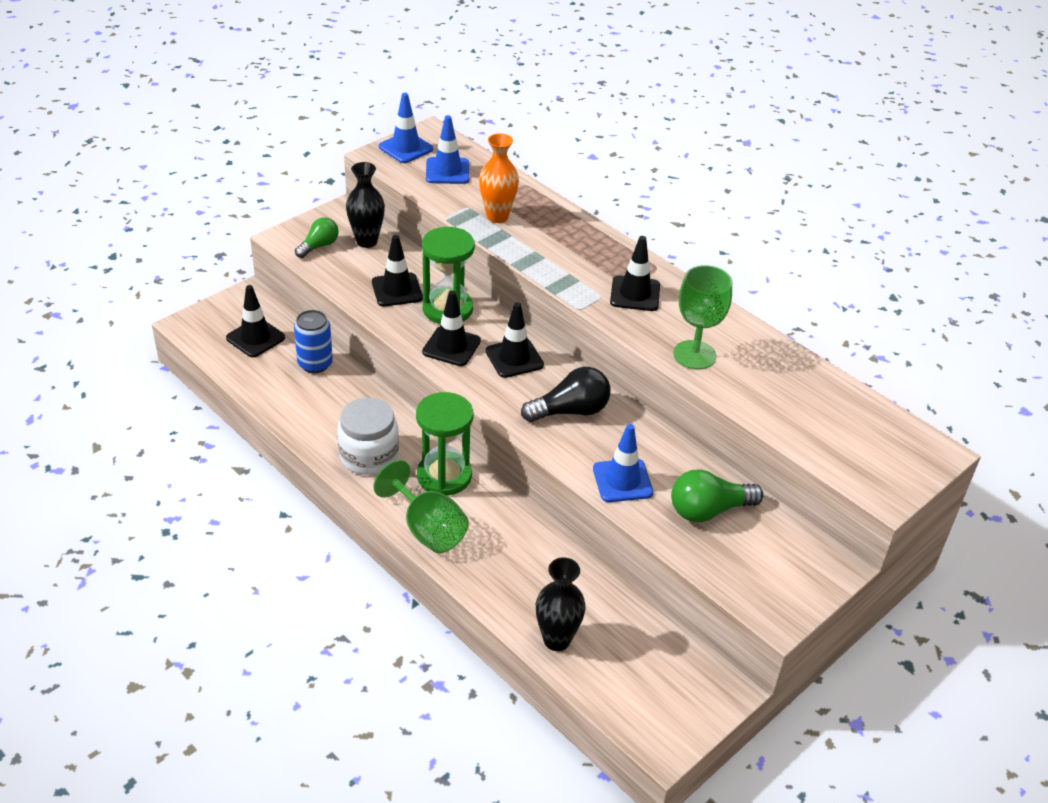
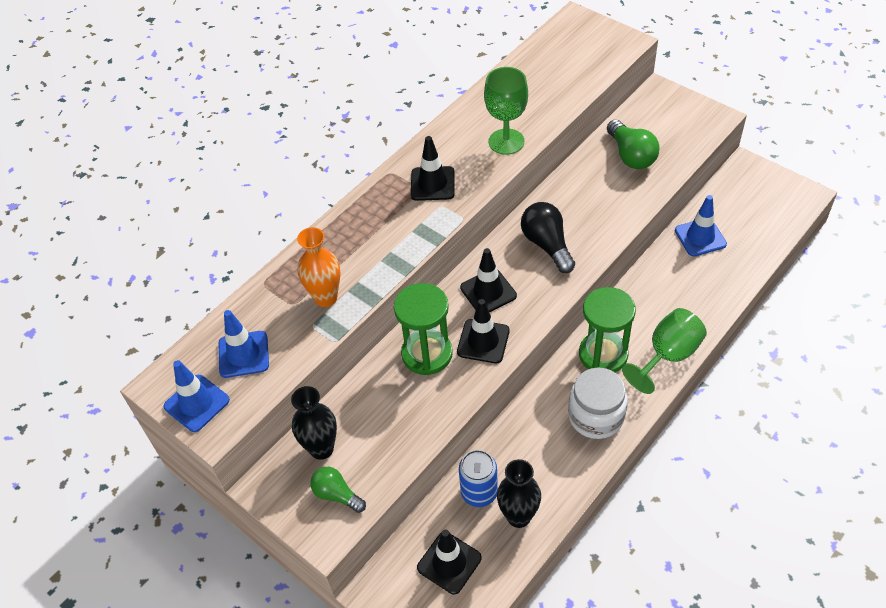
camera: 90 degrees left, 10 degrees up
(397, 290) = (404, 403): black traffic cone -> none
(556, 640) = (745, 258): black vase -> black vase (518, 516)
(622, 481) = (618, 205): blue traffic cone -> blue traffic cone (700, 237)

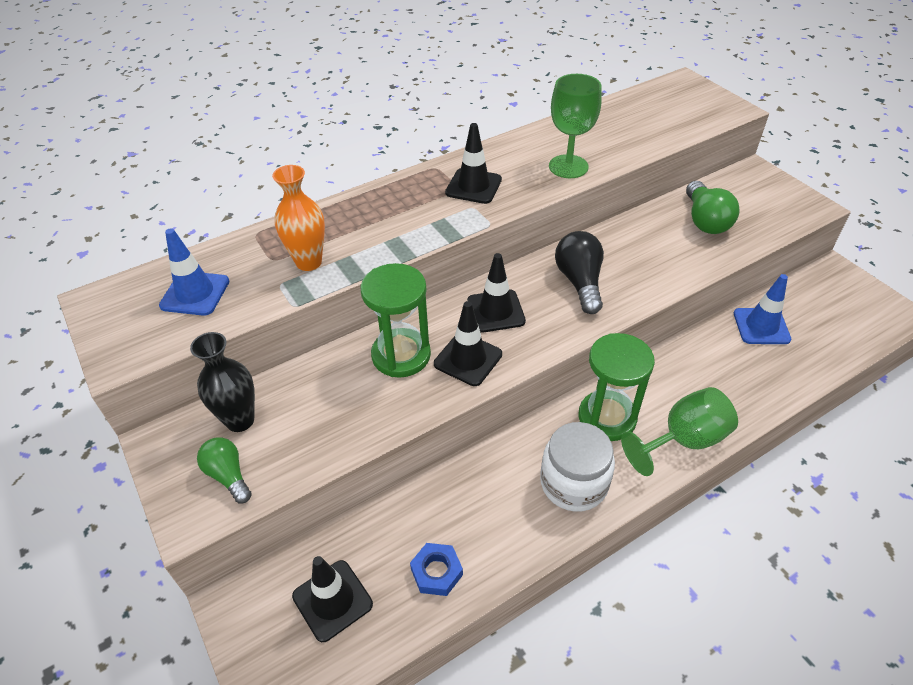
camera: 15 degrees right, 5 degrees down
(196, 403) = (119, 327): blue traffic cone -> none
(479, 492) = (403, 528): blue can -> none
(518, 516) = (436, 572): black vase -> blue nut

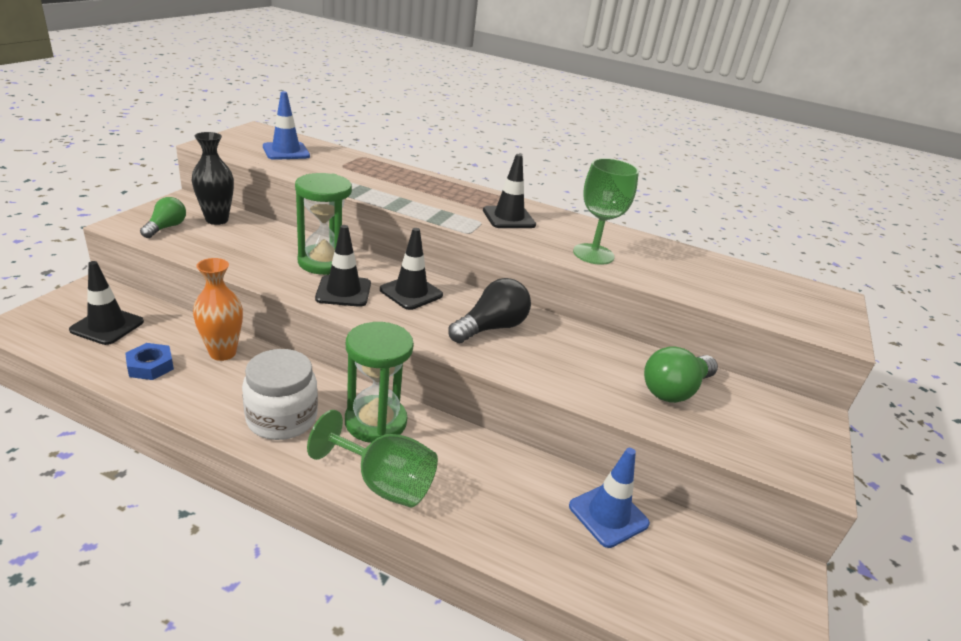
camera: 50 degrees right, 15 degrees down
(309, 262) = (350, 177): orange vase -> orange vase (223, 353)

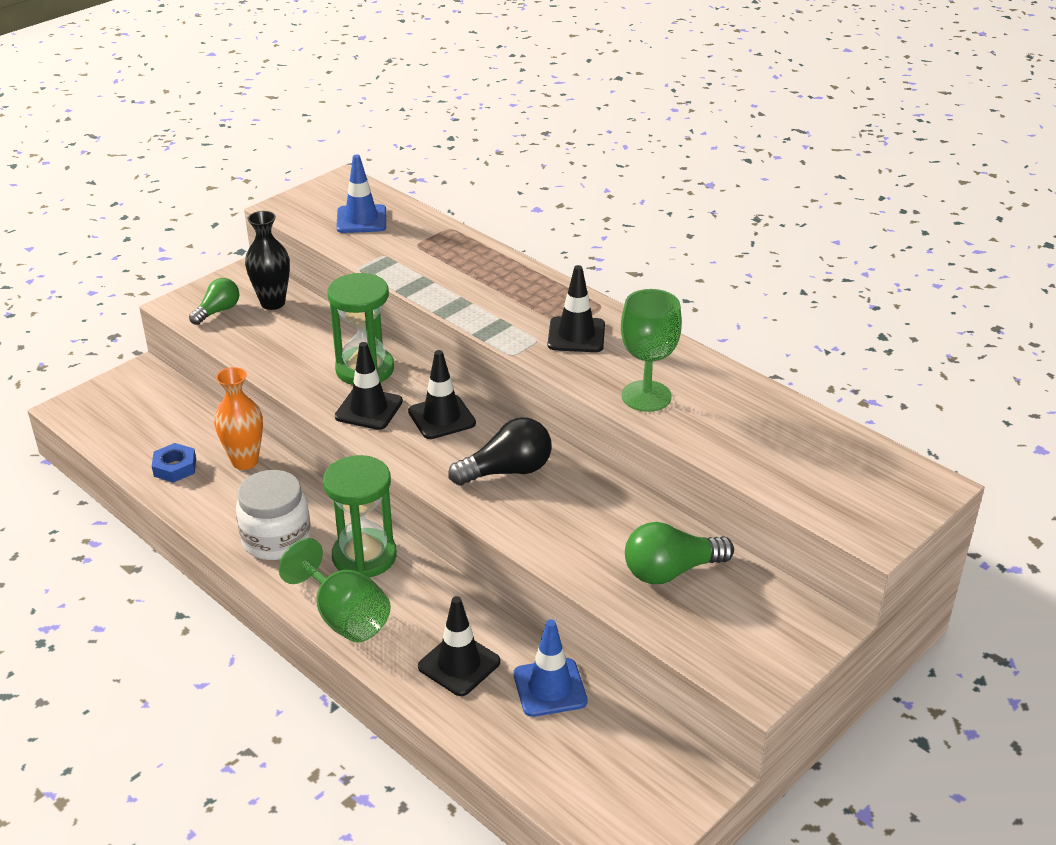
camera: 25 degrees right, 5 degrees up
(107, 326) = (147, 418): black traffic cone -> black traffic cone (459, 664)

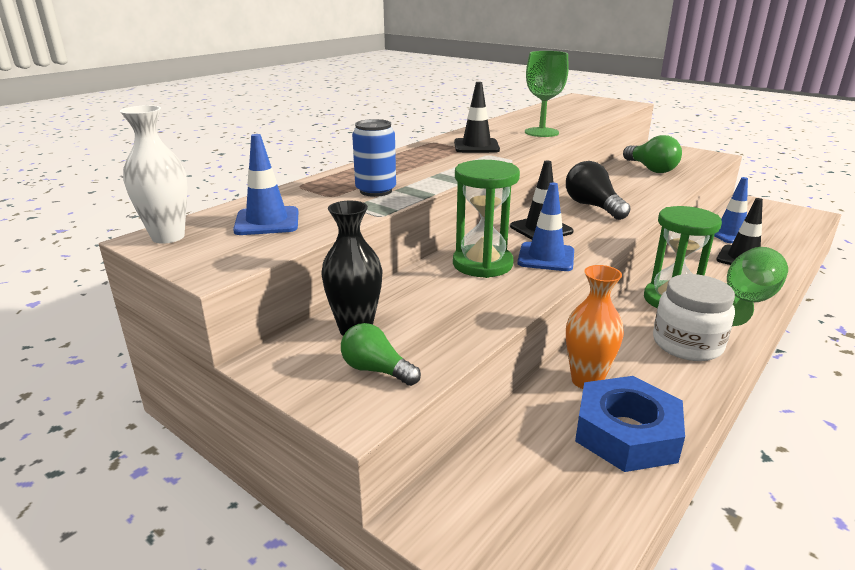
camera: 95 degrees left, 10 degrees down
(175, 467) = (626, 433): blue nut -> blue nut, size x1.87
(344, 185) = (168, 237): none -> white vase
(369, 409) = (546, 257): black traffic cone -> blue traffic cone
(423, 266) = (376, 191): none -> blue can

